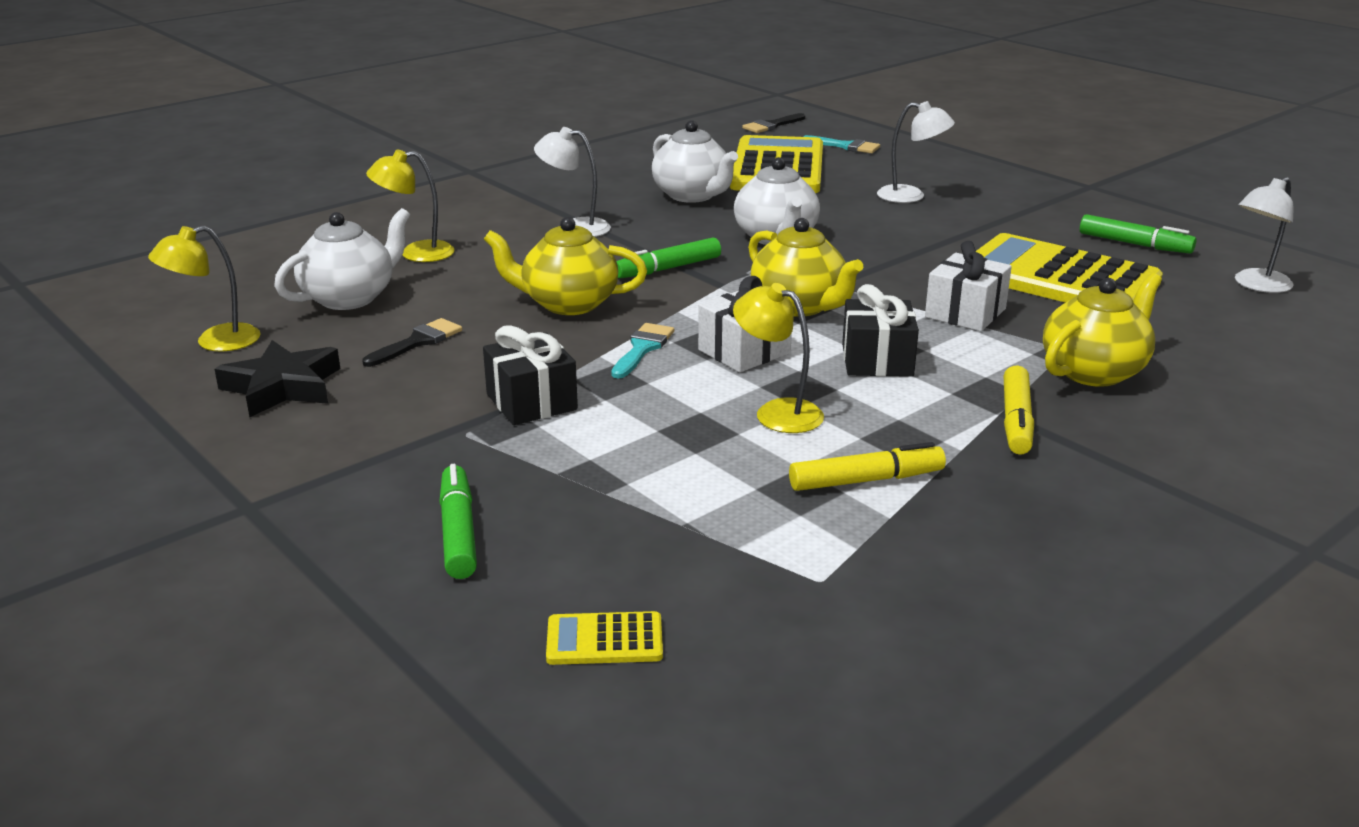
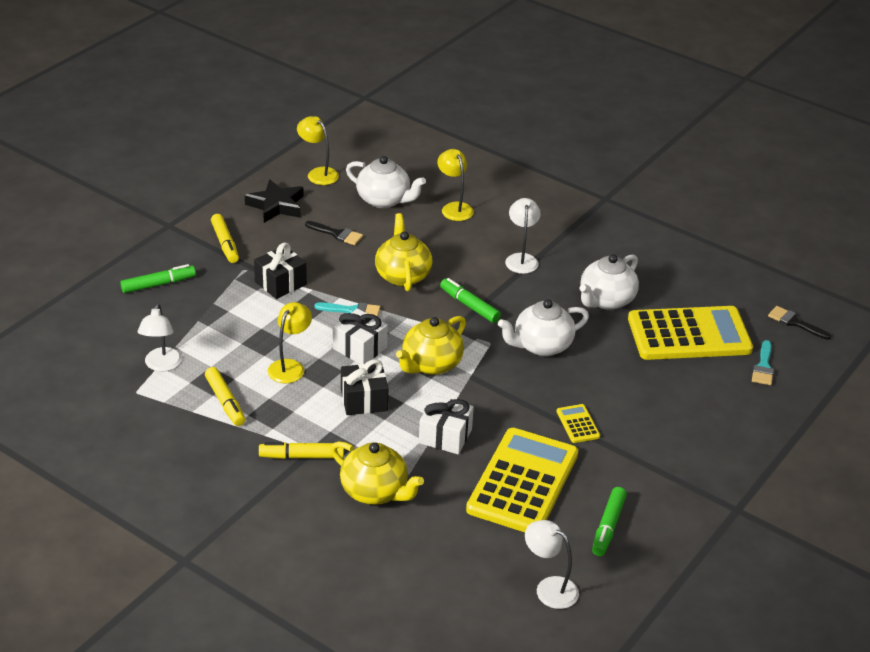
camera: 75 degrees right, 10 degrees up
(367, 447) = (225, 243): none -> yellow marker
(604, 640) = (87, 336): yellow calculator -> yellow calculator (578, 424)
(911, 196) = (659, 406): white lamp -> white lamp (161, 365)

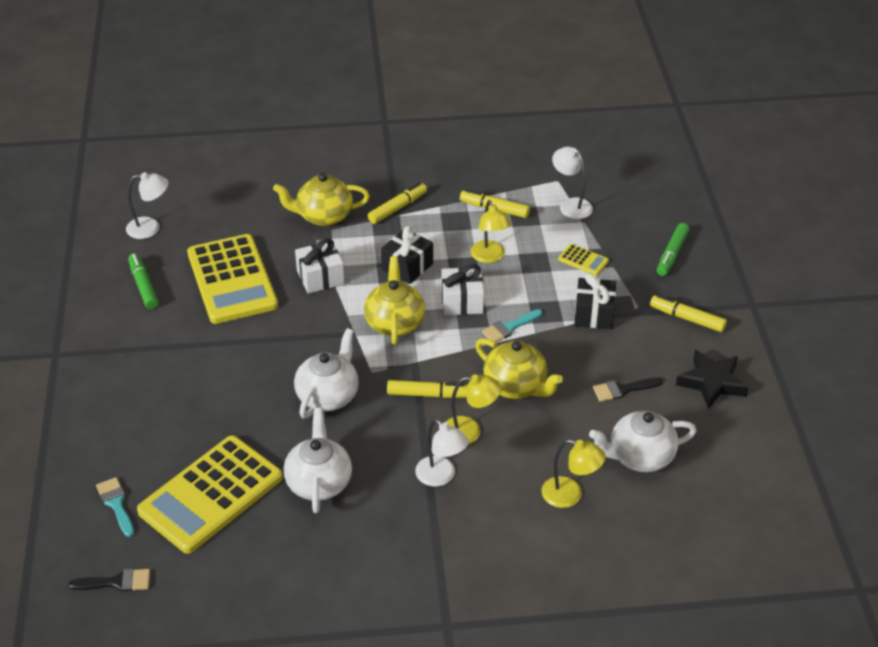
camera: 140 degrees right, 5 degrees up
(318, 173) = (737, 445): yellow lamp -> yellow lamp (470, 431)
(469, 305) = (428, 394): green marker -> yellow marker
(578, 424) = (233, 346): yellow calculator -> yellow calculator (583, 260)

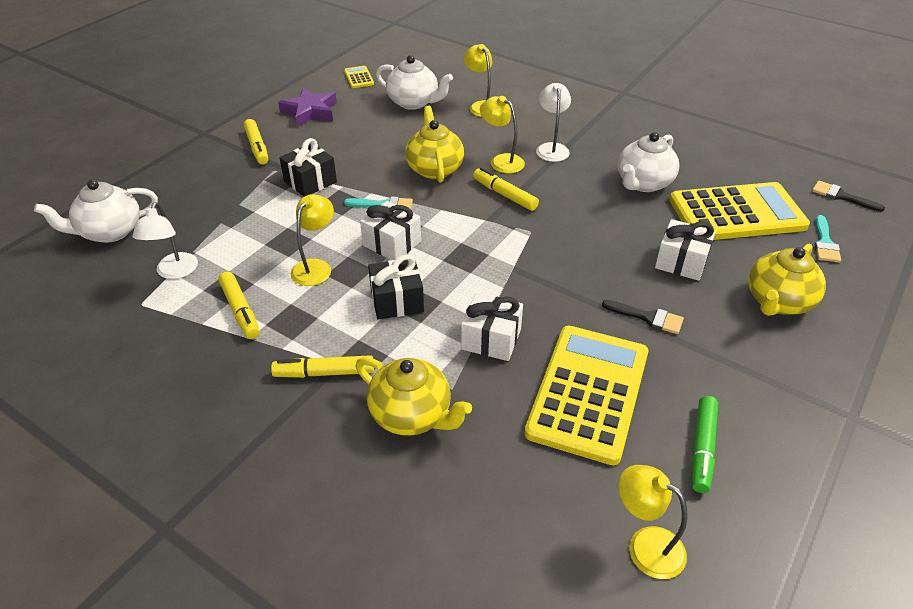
camera: 140 degrees left, 0 degrees up
(150, 228) = (645, 545): white lamp -> yellow lamp
(231, 411) = (681, 262): none -> white gift
(328, 396) = (585, 232): white teapot -> white teapot (109, 232)
(394, 323) = (469, 257): yellow teapot -> yellow teapot (778, 302)
(583, 260) = (251, 221): yellow calculator -> yellow calculator (359, 77)
(623, 389) = (368, 134): black brush -> black brush (648, 317)
(672, 254) = (184, 188): green marker -> none
(711, 382) = (310, 111): black star -> purple star

